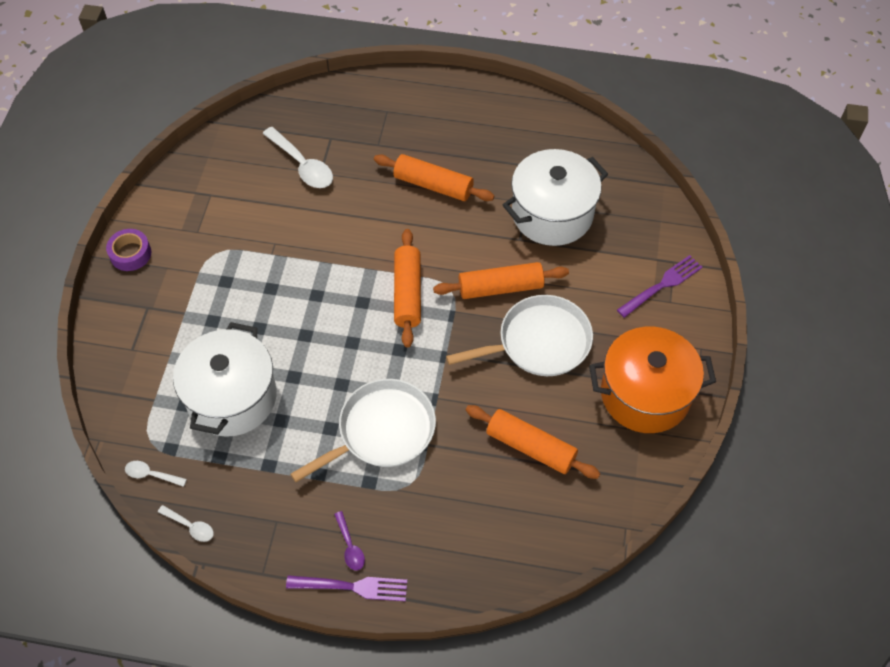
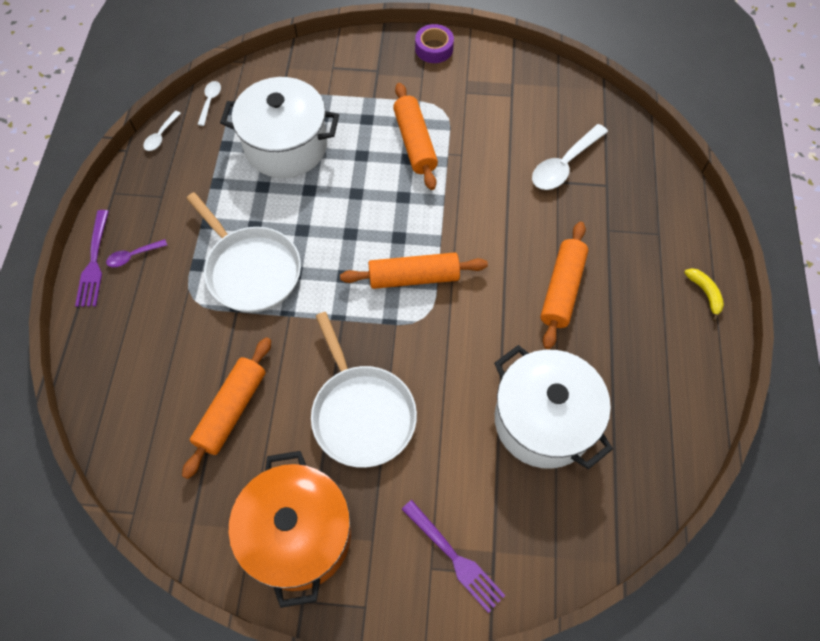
camera: 85 degrees right, 5 degrees up
(448, 92) = (705, 293): none -> yellow banana
(500, 287) = (430, 368): orange rolling pin -> orange rolling pin (414, 142)

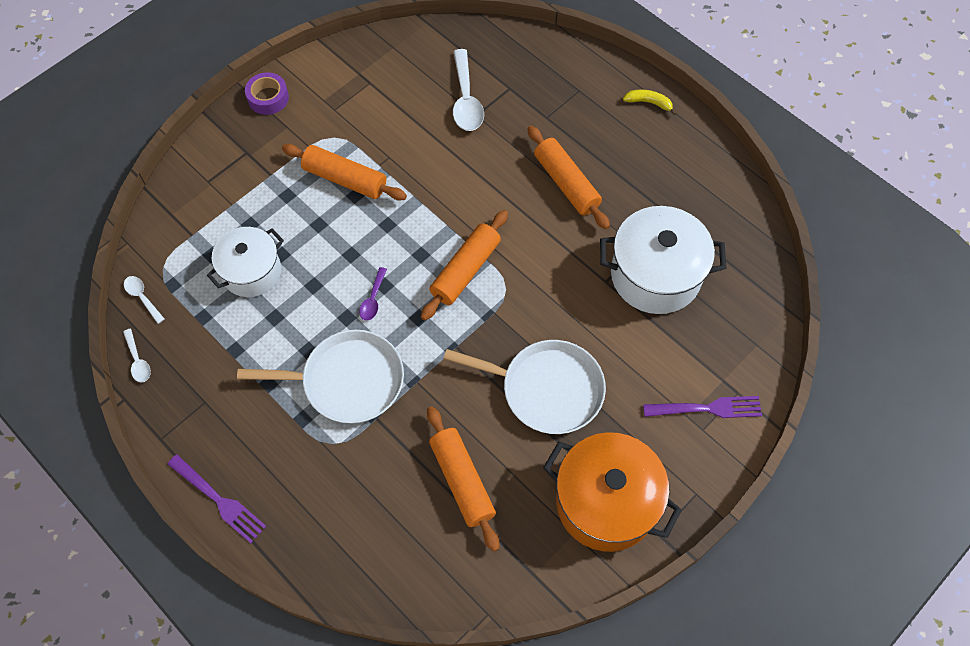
camera: 50 degrees left, 0 degrees up
(133, 256) = (244, 464): purple spoon -> purple spoon (373, 299)
(286, 146) = (251, 272): white pot -> white pot, size x0.66

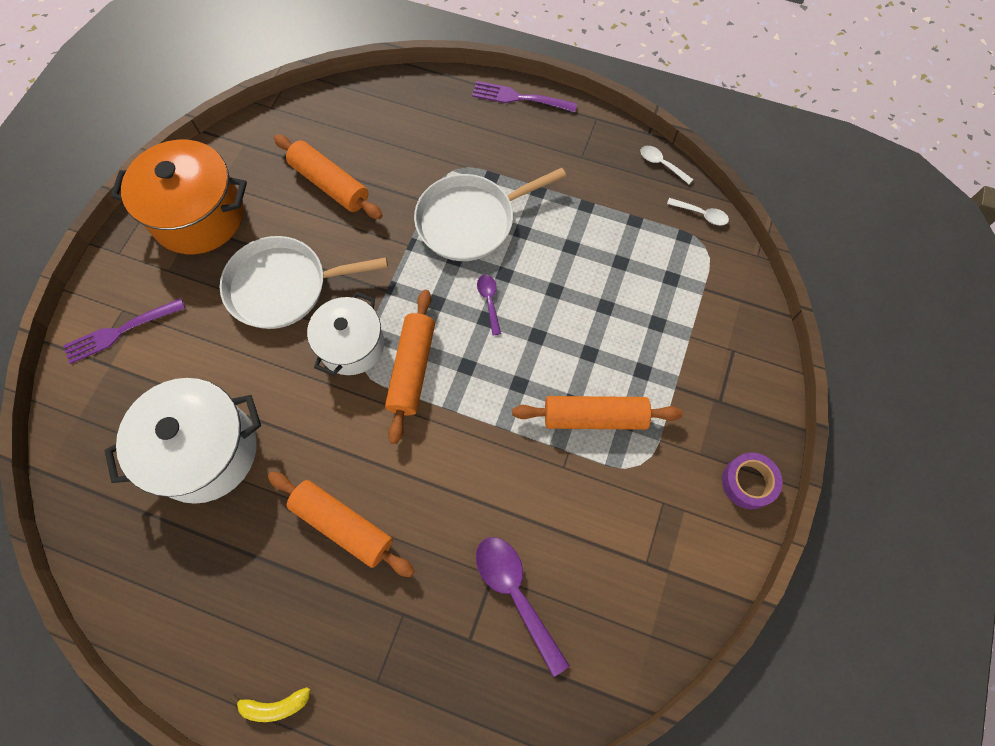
camera: 155 degrees right, 5 degrees up
(251, 272) = (621, 278): white pot -> white pot (352, 345)
(466, 99) = (515, 594): white spoon -> purple spoon

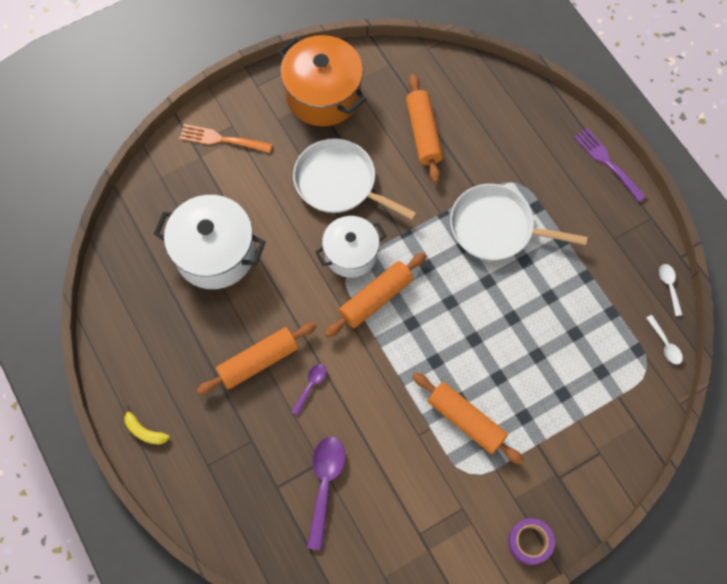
camera: 40 degrees right, 0 degrees up
(121, 331) = (222, 139): purple fork -> orange fork
(342, 525) = (258, 361): orange rolling pin -> orange rolling pin turned 75 degrees clockwise
(489, 301) = (462, 292): purple spoon -> purple spoon (311, 386)

